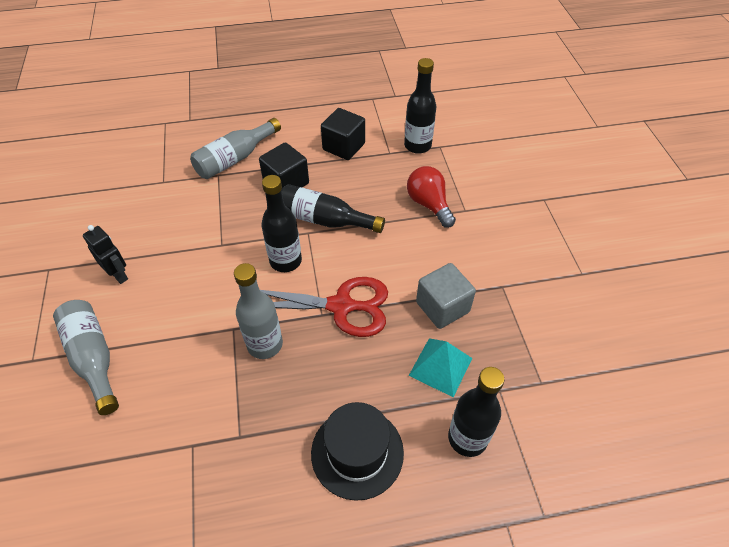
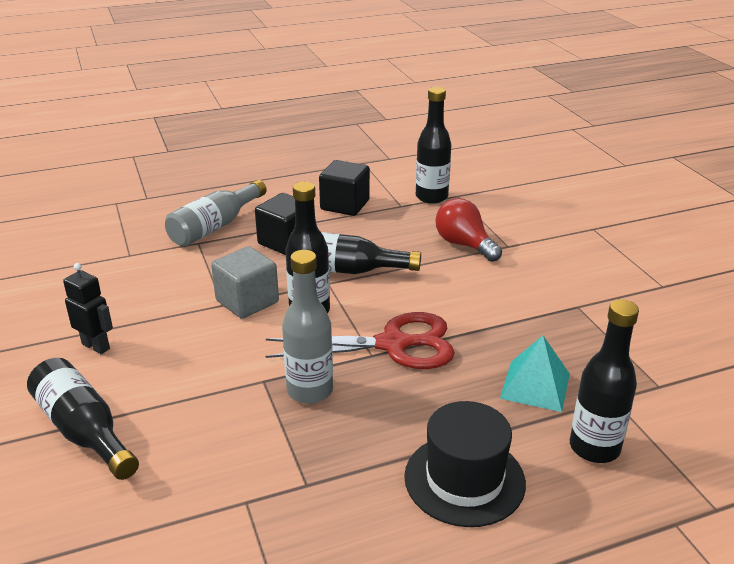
camera: 10 degrees left, 20 degrees down
(93, 358) = (84, 431): grey bottle -> black bottle
(442, 307) = (516, 332): grey cube -> grey cube (247, 301)

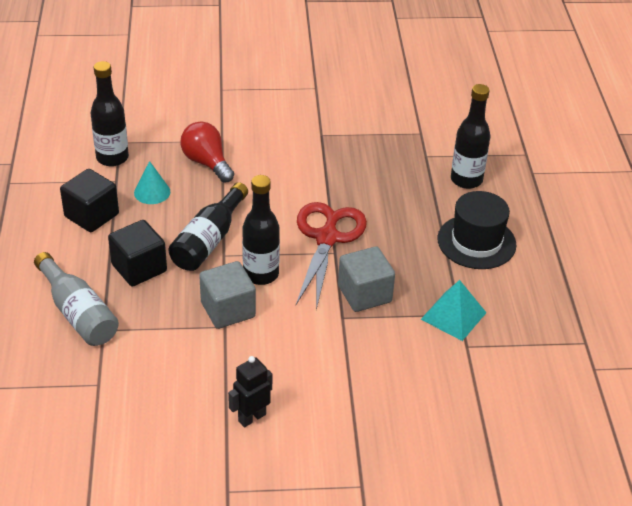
camera: 75 degrees left, 10 degrees up
(84, 431) = (365, 429): black bottle -> none
(310, 391) = (364, 294): grey bottle -> grey cube
(397, 226) = (152, 192): none -> turquoise cone
(464, 245) = (207, 163): red light bulb -> red light bulb turned 75 degrees clockwise
(535, 386) = (400, 184): turquoise pyramid -> turquoise pyramid (453, 316)

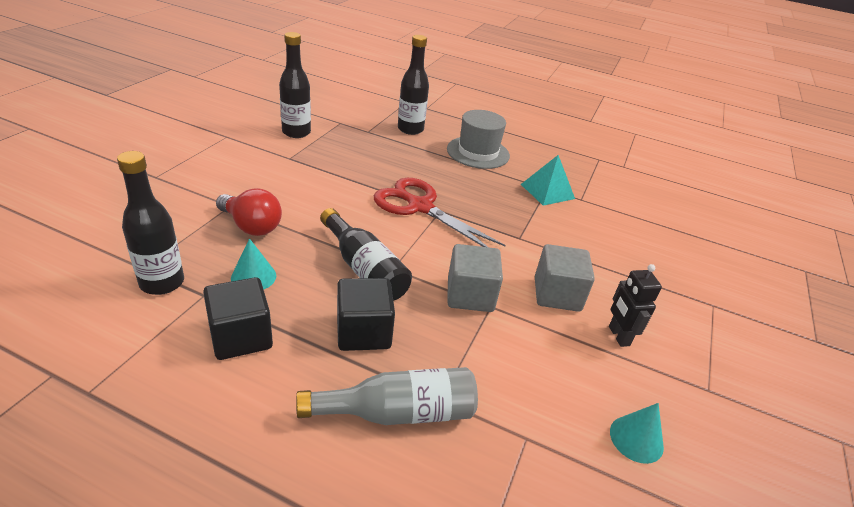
camera: 65 degrees left, 5 degrees down
(137, 448) = (636, 439): none -> turquoise cone
(207, 163) = (251, 226): red light bulb -> red light bulb turned 135 degrees counterclockwise
(261, 274) = (437, 257): black bottle -> black bottle (296, 132)
(364, 294) = (499, 217): grey cube -> grey cube (557, 294)
(476, 242) = (478, 152): black hat -> grey hat

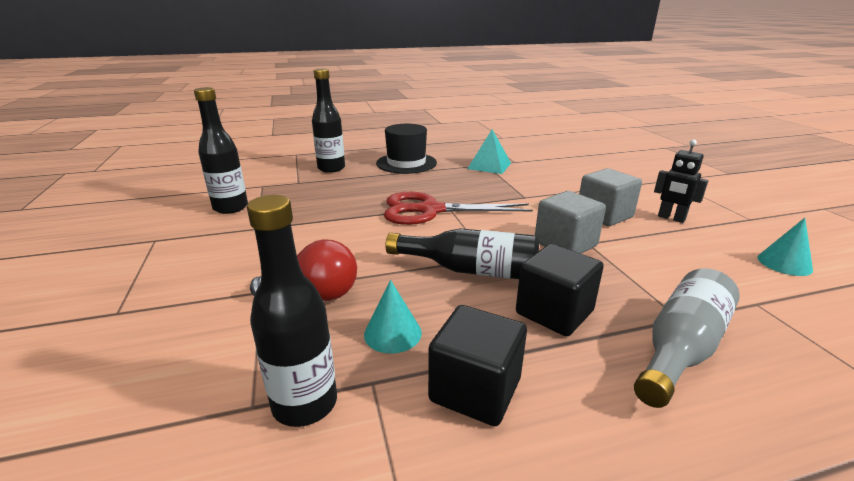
camera: 35 degrees left, 10 degrees down
(478, 152) = (406, 163): grey hat -> black hat

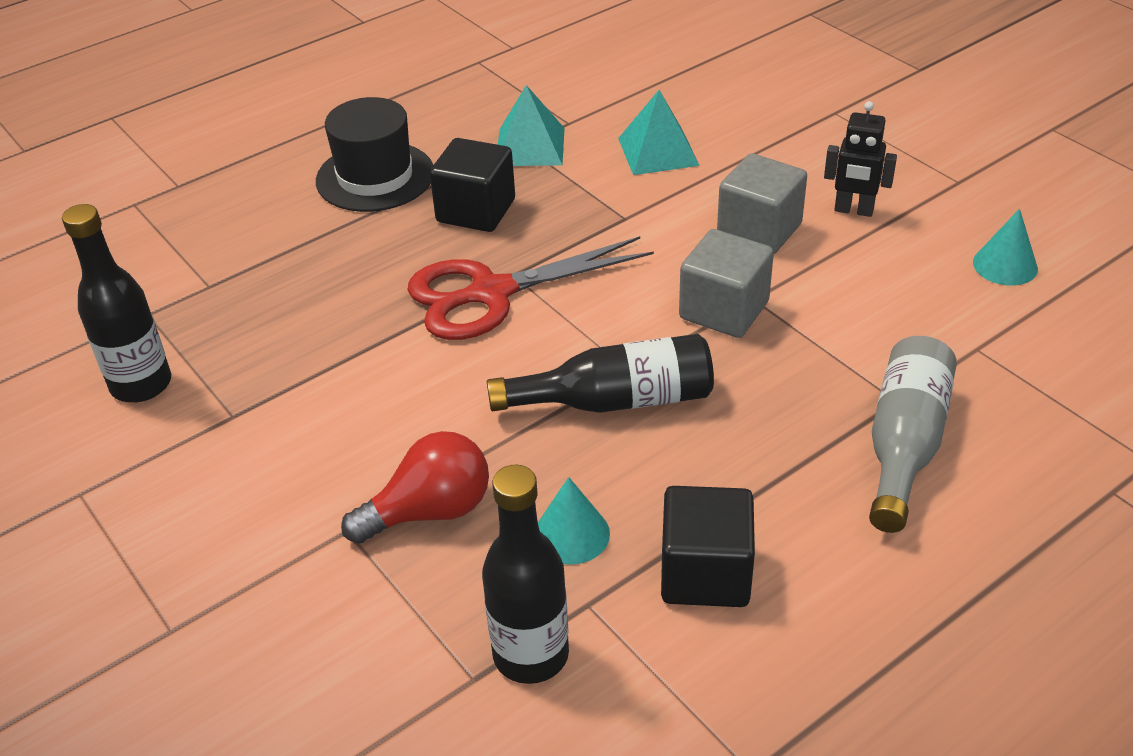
camera: 20 degrees left, 15 degrees up
(331, 168) = (242, 230): black bottle -> none
(554, 312) = (751, 438): black cube -> black cube (476, 211)
(557, 177) = (658, 151): none -> turquoise pyramid

